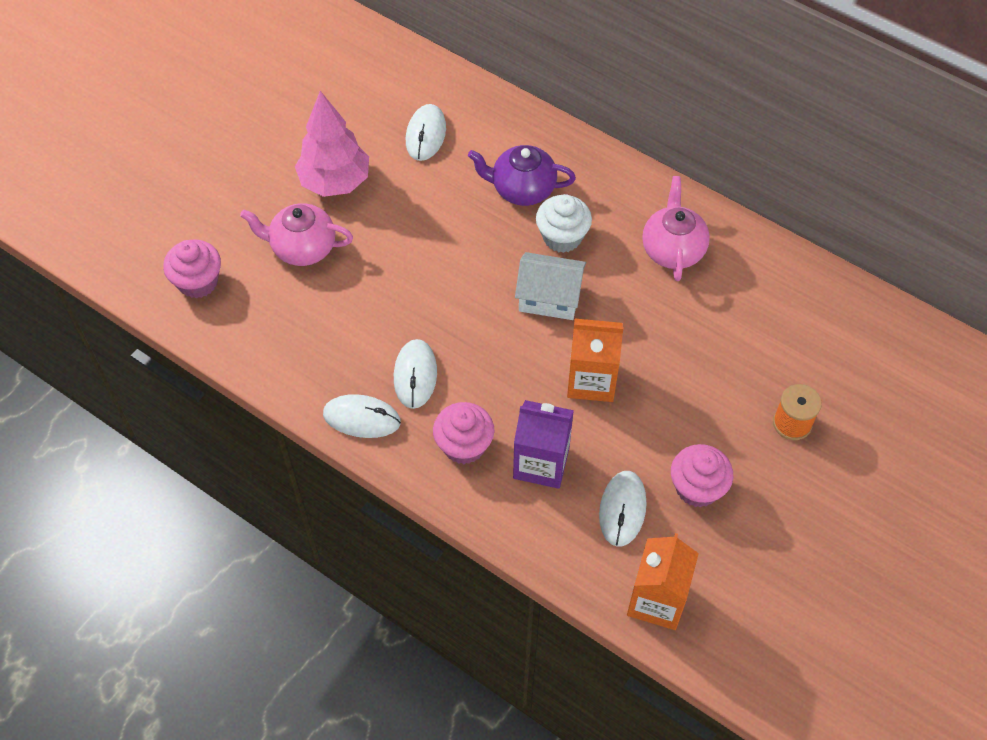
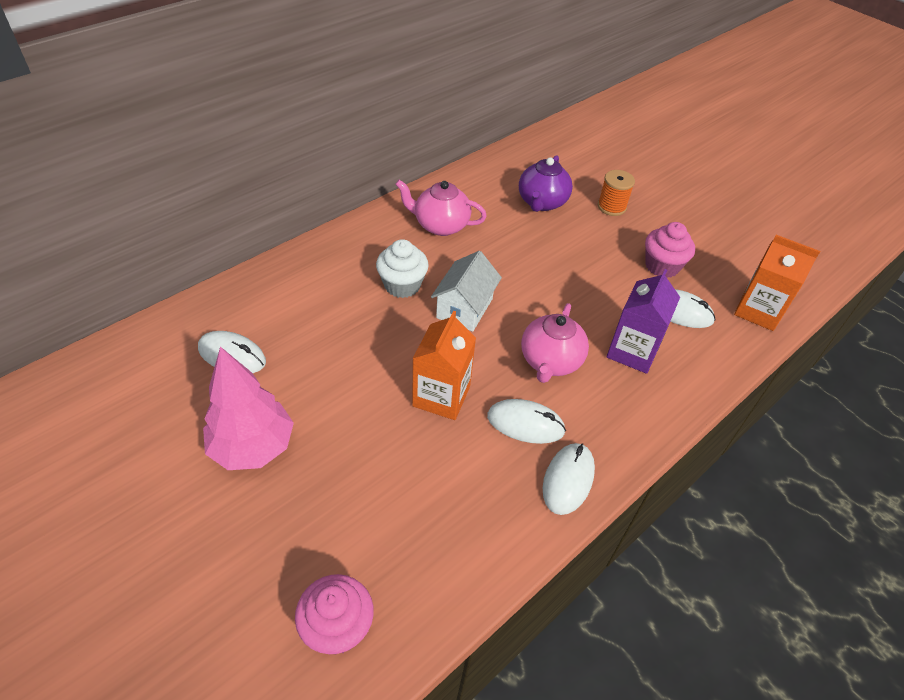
camera: 80 degrees left, 10 degrees down
(302, 248) = (331, 497): pink teapot -> pink teapot (550, 361)
(464, 445) = (609, 401): pink cupcake -> none
(522, 189) = (337, 299): purple teapot -> purple teapot (541, 202)
(591, 380) = (555, 301): orange carton -> orange carton (441, 396)

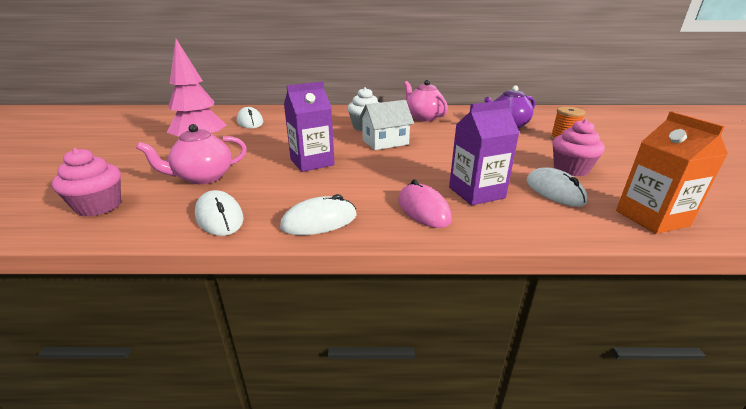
camera: 45 degrees right, 20 degrees down
(441, 396) = (312, 162): orange carton -> purple carton
(525, 423) = (339, 189): white mouse -> white mouse (219, 217)
(550, 361) = (403, 175): pink teapot -> pink teapot (203, 177)
(621, 404) = (423, 209): none -> pink mouse

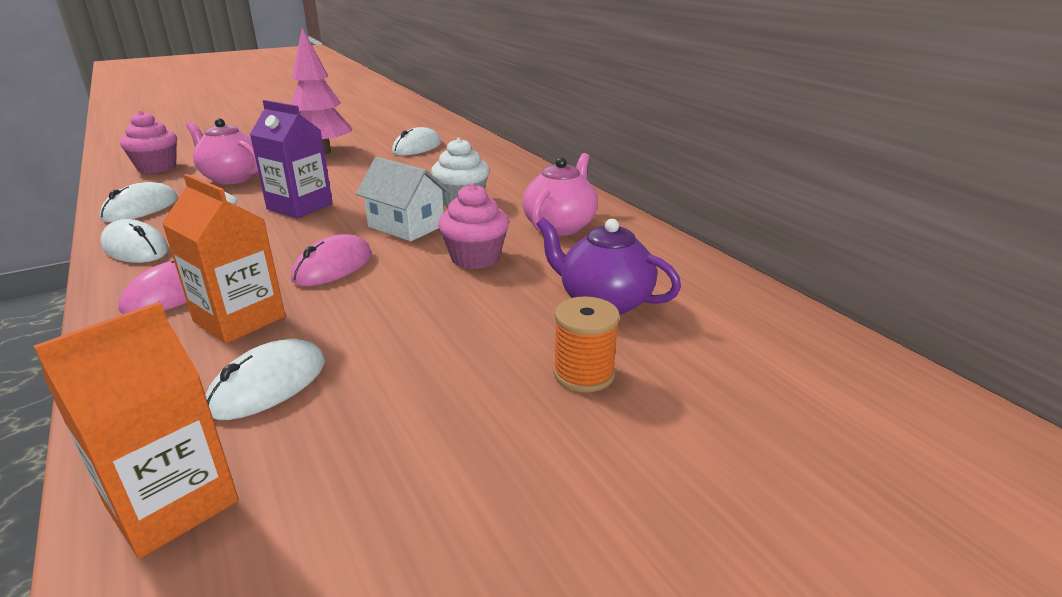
camera: 60 degrees right, 0 degrees up
(425, 164) = (333, 267): none -> pink mouse
(476, 193) = (239, 319): purple carton -> orange carton
(570, 169) = (388, 395): pink cupcake -> pink cupcake (475, 258)

